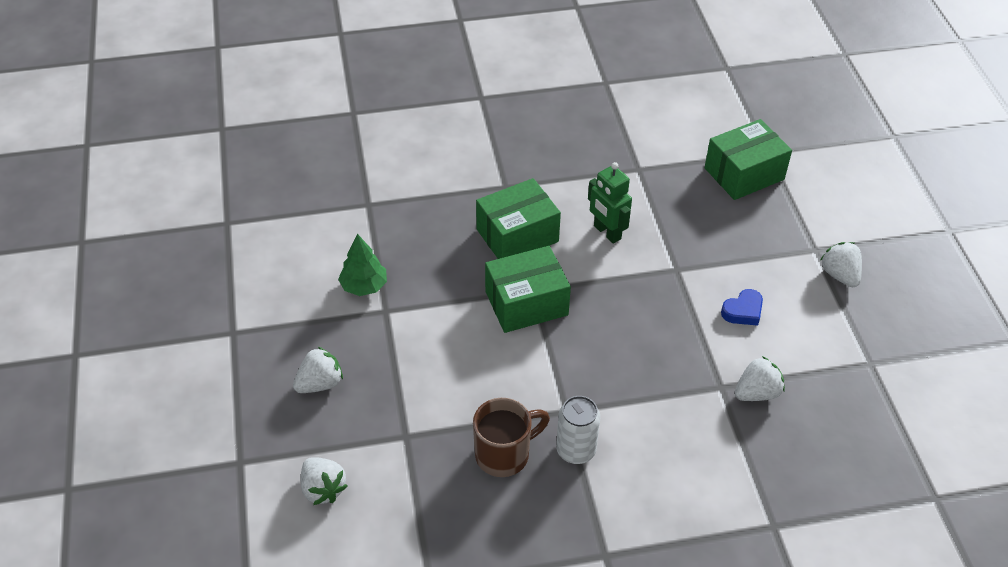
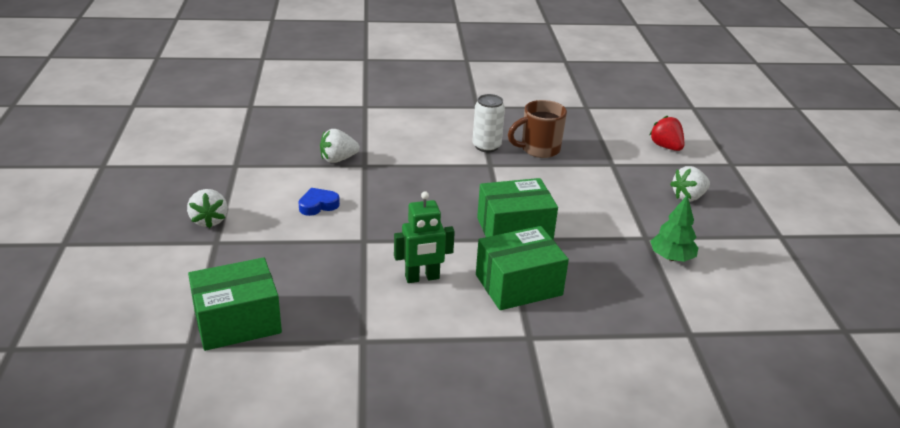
camera: 175 degrees left, 15 degrees down
(323, 489) = (666, 147): white strawberry -> red strawberry
(607, 232) = (422, 278): green robot -> green robot turned 105 degrees clockwise

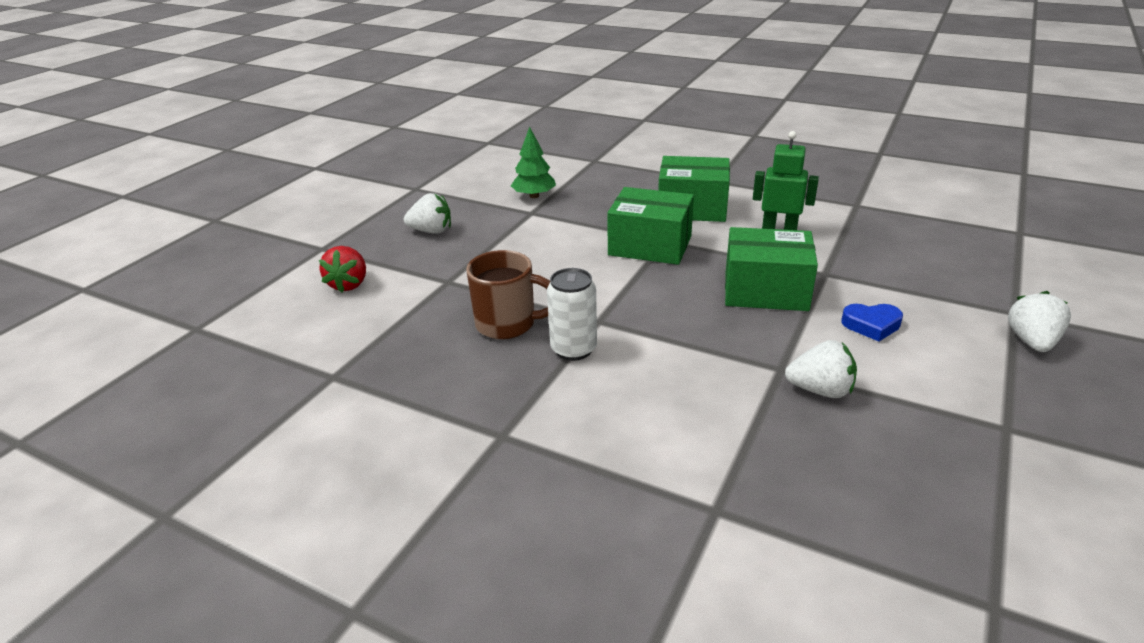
camera: 145 degrees left, 0 degrees up
(237, 321) = (975, 238): green box -> green box (765, 290)

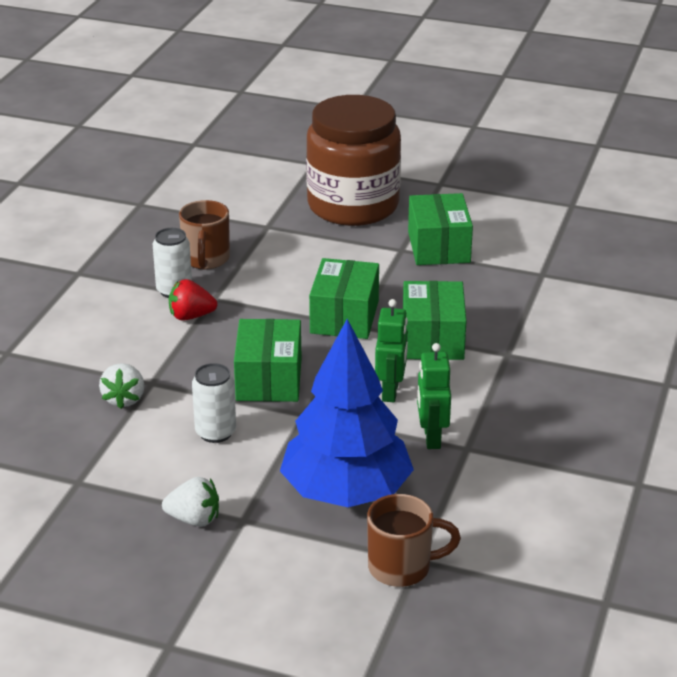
camera: 80 degrees right, 0 degrees up
(349, 284) = (258, 186): red strawberry -> red strawberry (191, 316)
(431, 231) = (353, 205): white strawberry -> brown jar
(534, 196) = (439, 247): green tree -> green box
(846, 217) = (431, 438): none -> green robot
(871, 325) = (215, 432): blue heart -> white can
(944, 258) = (346, 493): none -> blue tree
(1035, 239) = (402, 568): none -> brown mug

